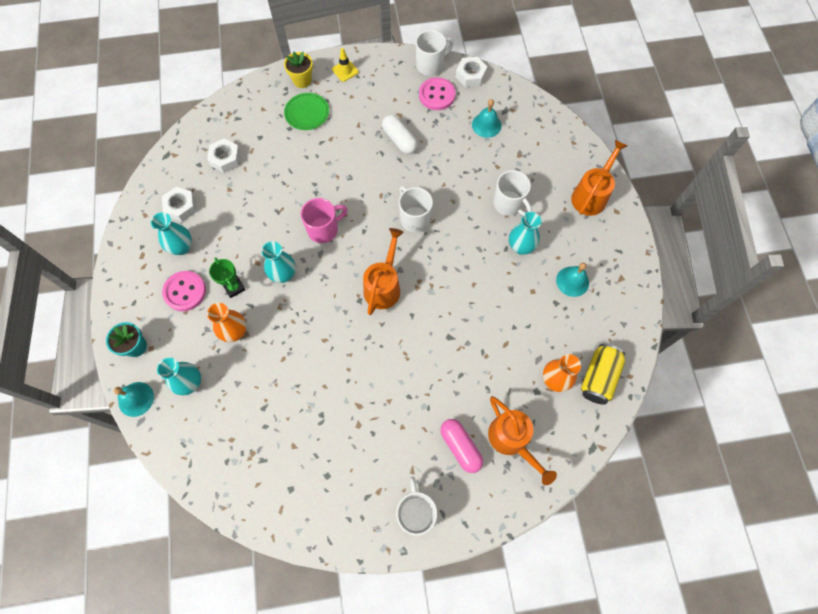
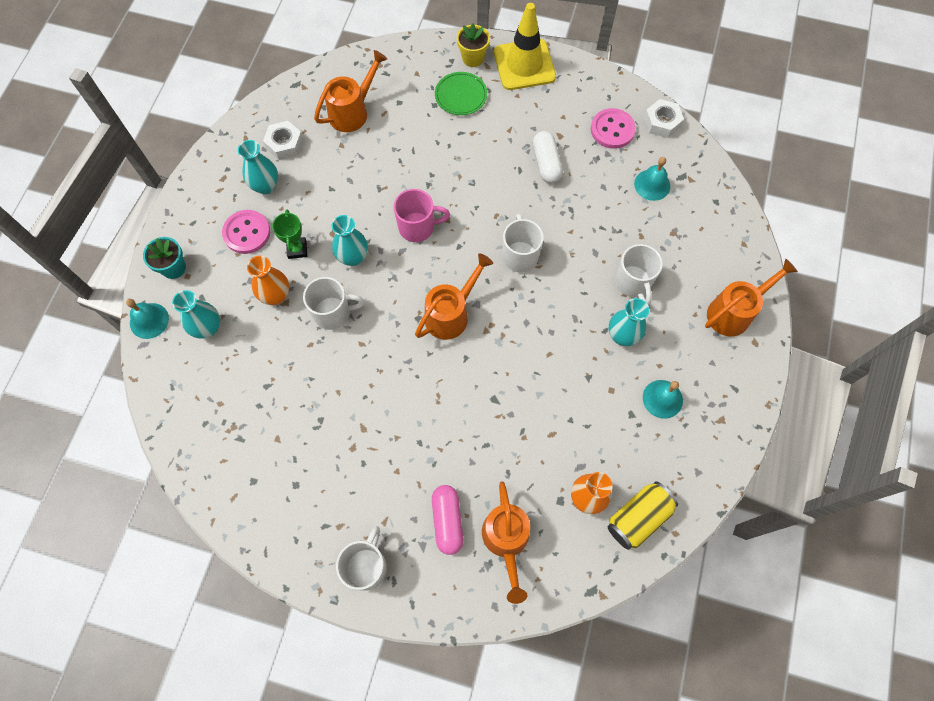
camera: 25 degrees right, 0 degrees up
(225, 158) = (353, 111): white nut -> orange watering can
(345, 70) = (524, 65): yellow traffic cone -> yellow traffic cone, size x2.20
(431, 65) = (622, 94): white mug -> white mug (333, 313)

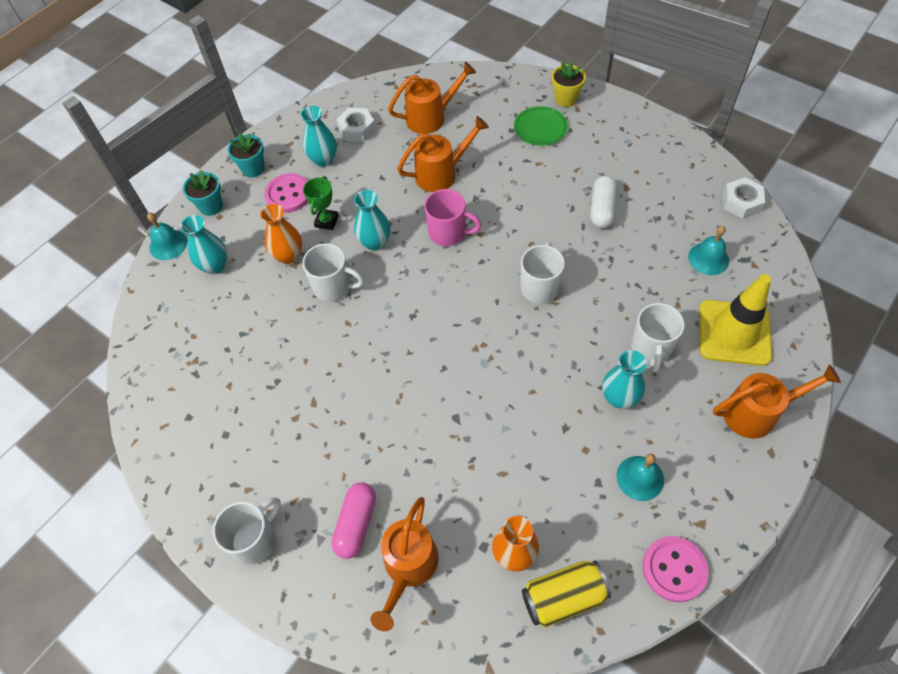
camera: 25 degrees right, 10 degrees down
(198, 215) = (253, 169): none -> turquoise flower pot
(451, 313) = (447, 321): orange watering can -> orange watering can (442, 173)
(524, 65) = (615, 116): yellow traffic cone -> yellow traffic cone (734, 333)
(612, 130) = (684, 196): pink button -> pink button (674, 569)

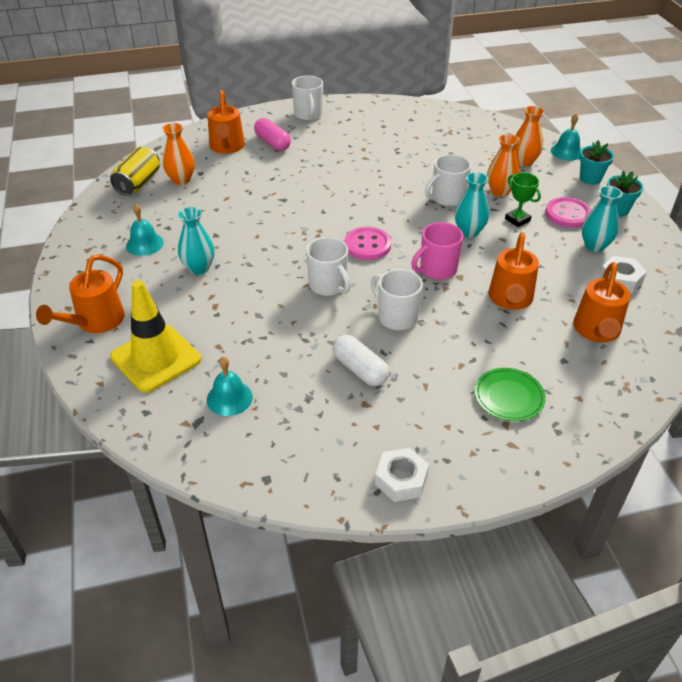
camera: 125 degrees right, 15 degrees down
(215, 266) = (524, 162): turquoise vase -> orange vase
(408, 568) = (227, 147): orange watering can -> orange watering can turned 150 degrees counterclockwise
(565, 99) = (537, 446): yellow flower pot -> none
(651, 348) = (207, 306): white mug -> white mug (396, 317)
(674, 569) = (87, 224): pink button -> pink button (367, 245)
(741, 202) = (251, 475): white nut -> white nut (401, 479)

